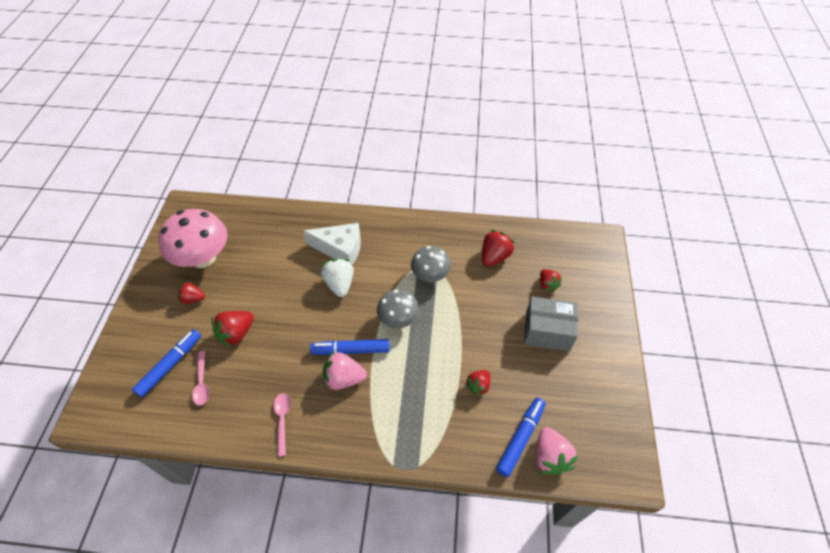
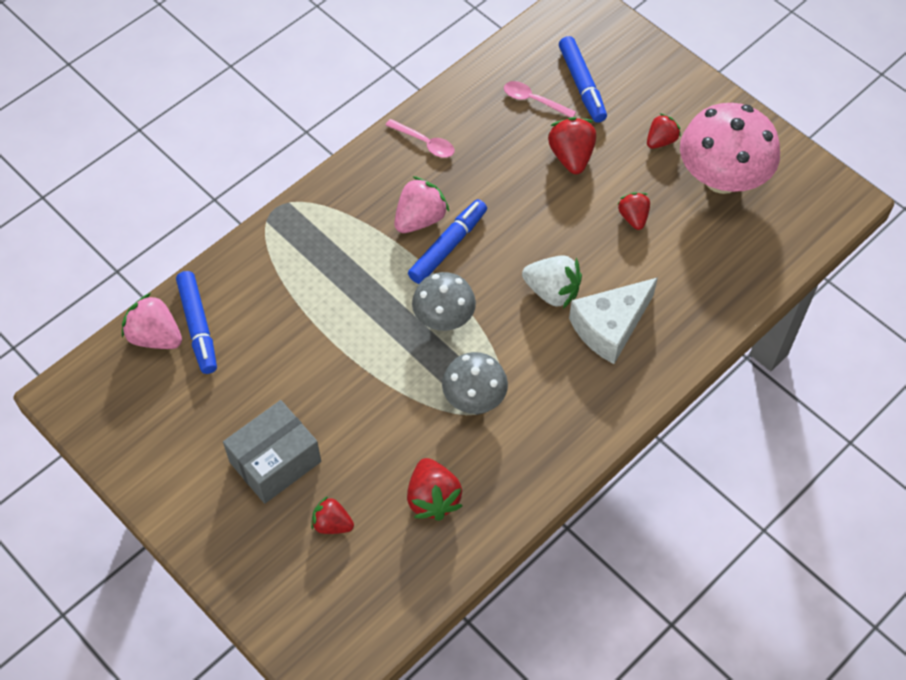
camera: 130 degrees right, 5 degrees up
(478, 385) = (287, 334): red strawberry -> red strawberry (633, 217)

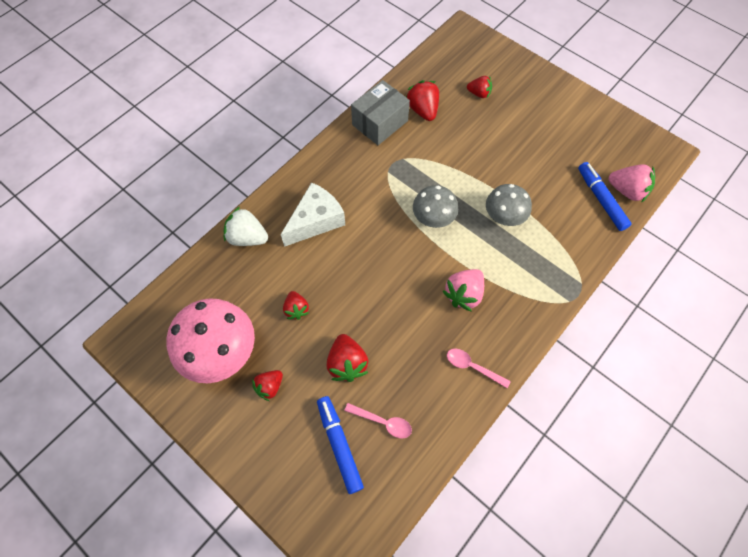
camera: 175 degrees right, 5 degrees up
(275, 462) = (522, 122): grey box -> grey box (380, 123)
(448, 246) = (438, 273): blue marker -> none
(474, 398) = (405, 167): grey mushroom -> grey mushroom (504, 217)
(552, 291) = (358, 243): white strawberry -> white strawberry (247, 237)

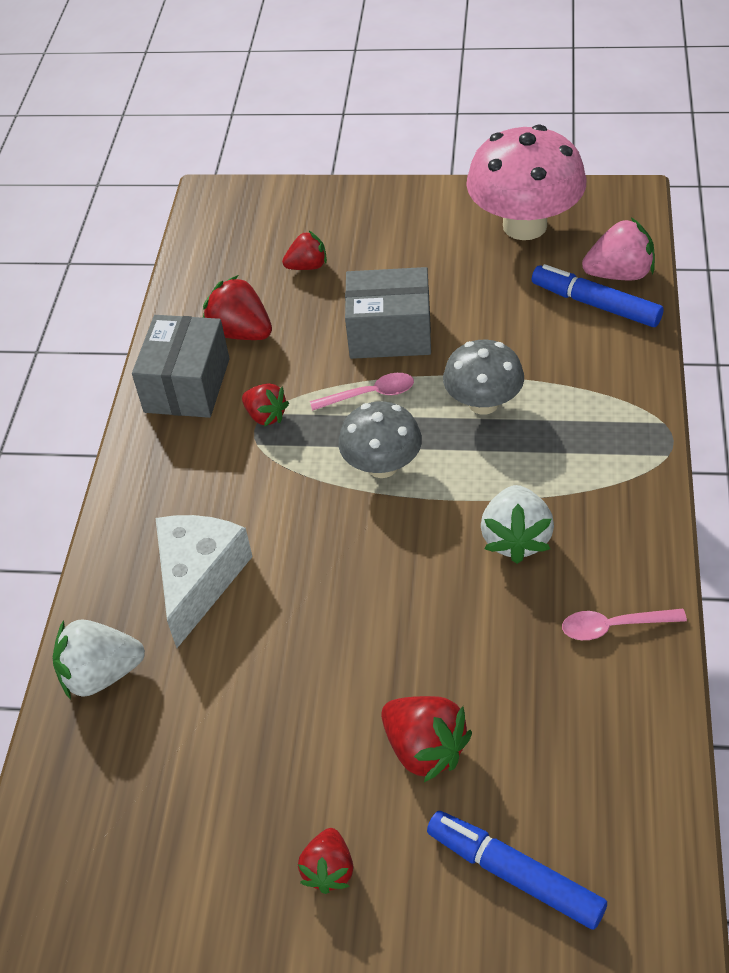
camera: 30 degrees left, 15 degrees down
(221, 352) = (201, 876): pink mushroom -> pink mushroom (525, 225)
(296, 309) = (275, 726): red strawberry -> red strawberry (266, 416)
(383, 422) = (552, 793): pink spoon -> pink spoon (370, 394)
(464, 294) = (516, 538): pink strawberry -> white strawberry
(489, 153) = (390, 333): none -> grey box

